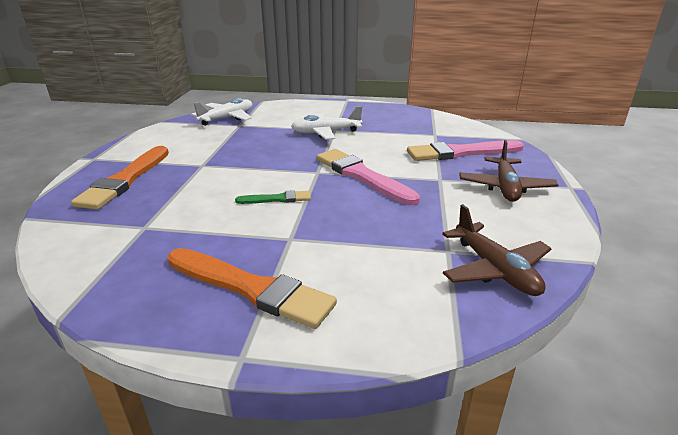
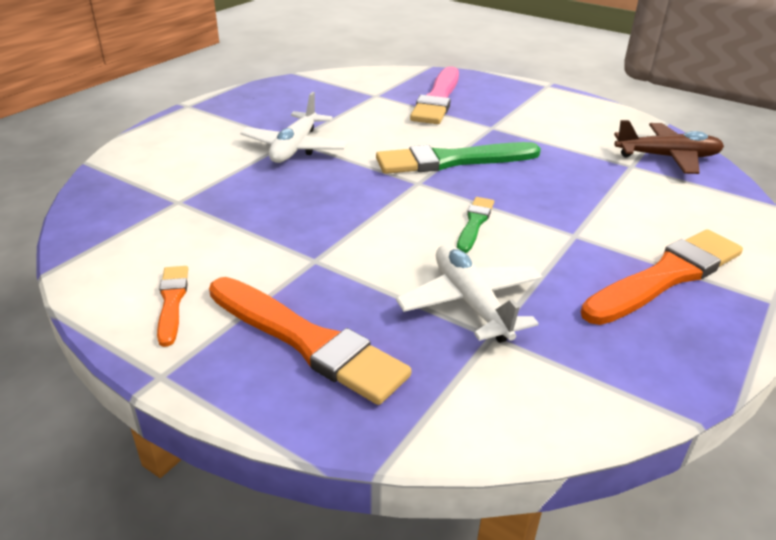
camera: 65 degrees left, 5 degrees up
(149, 146) = (172, 302): none -> orange brush
(227, 118) = (129, 206): white plane -> white plane (471, 302)
(362, 176) = (452, 161): pink brush -> green brush
(505, 187) = (530, 107): brown plane -> none

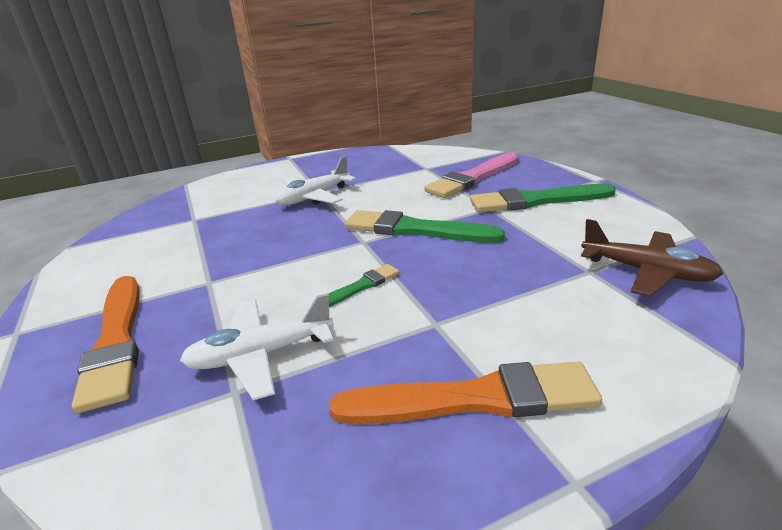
camera: 35 degrees right, 5 degrees down
(172, 302) = (93, 285): orange brush -> none
(471, 302) = (261, 355): white plane -> white plane turned 120 degrees counterclockwise
(522, 113) = (537, 201): none -> green brush

